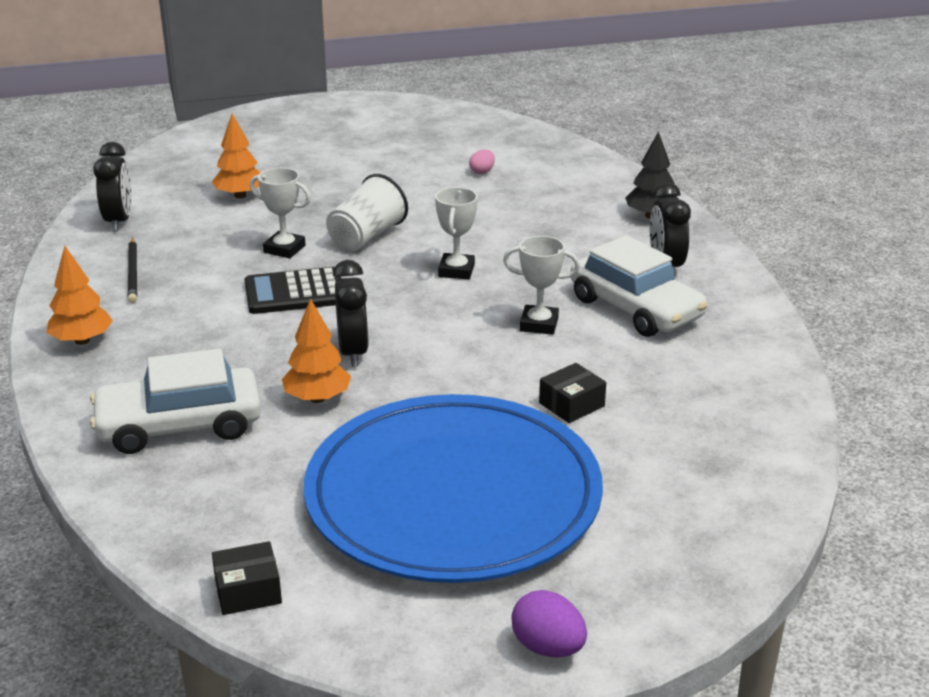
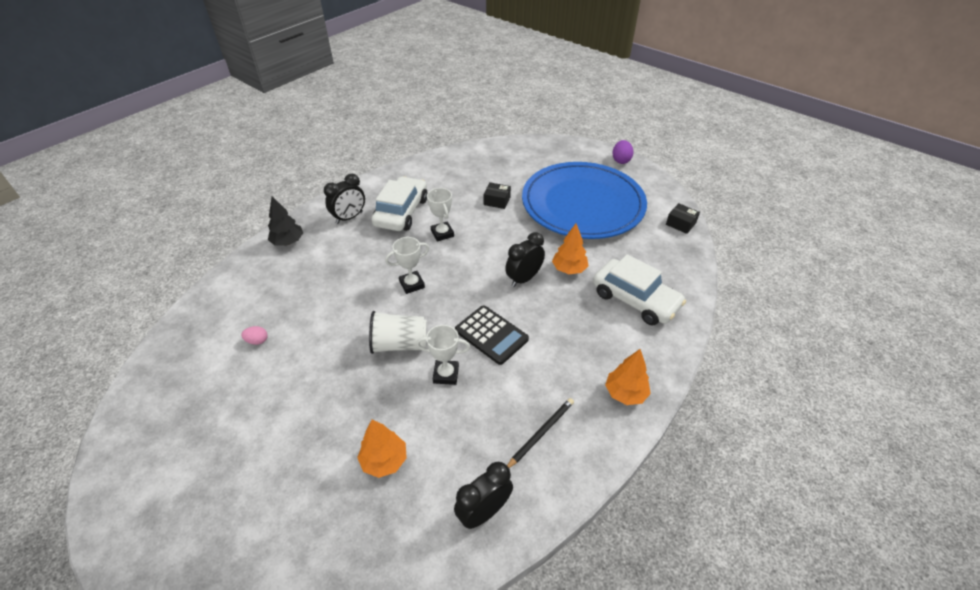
camera: 125 degrees left, 15 degrees up
(284, 249) = (446, 374): white trophy -> white trophy turned 75 degrees counterclockwise

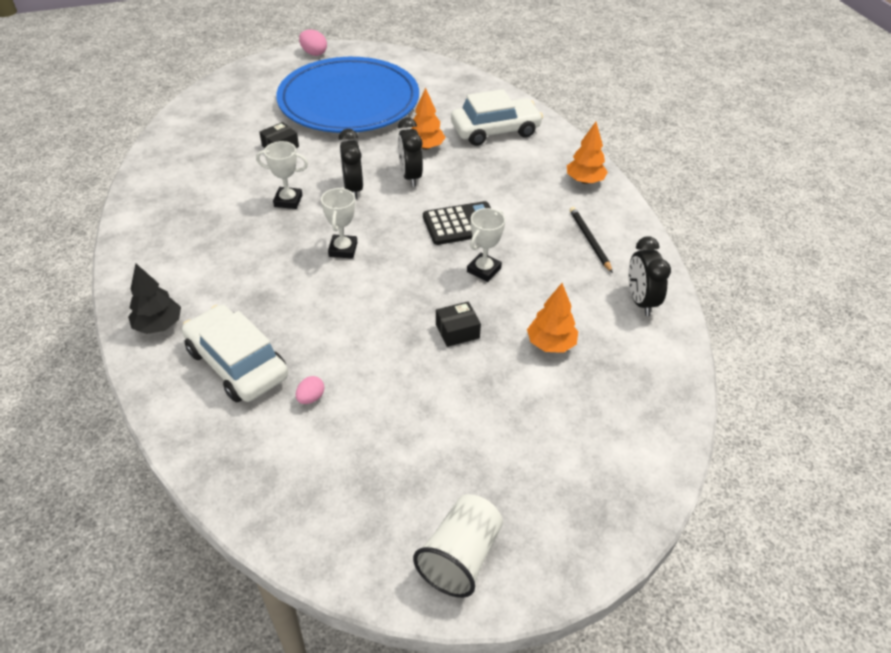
camera: 60 degrees left, 0 degrees up
(349, 217) = (175, 259): black clock -> black clock (353, 189)
(399, 344) = (419, 287): white cup -> white cup (460, 556)
(401, 212) = (216, 216): white car -> white car (237, 363)
(621, 160) = (314, 53): purple egg -> pink egg
(680, 223) = (433, 67): black box -> black box (457, 331)

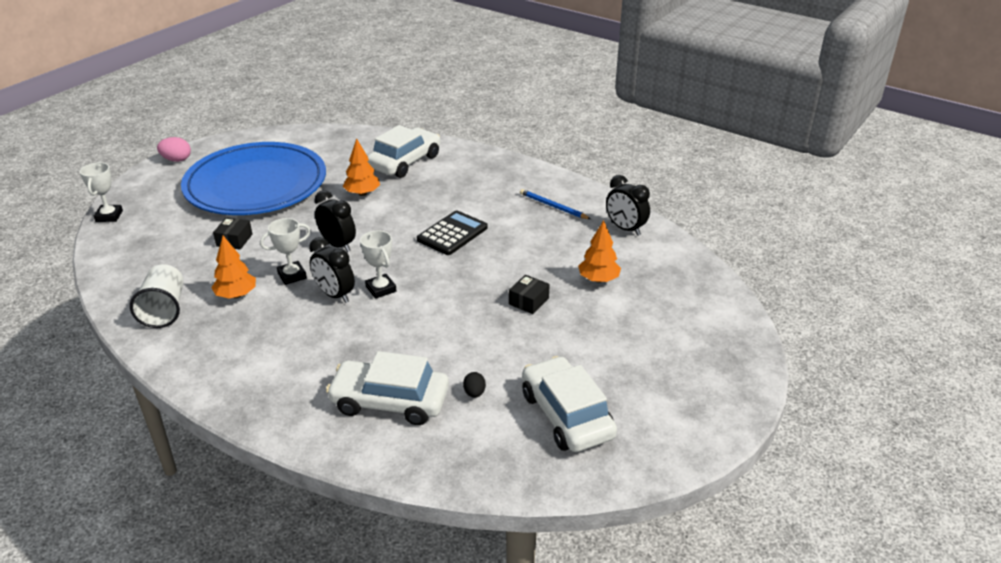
camera: 35 degrees left, 10 degrees down
(158, 325) = (289, 410): black tree -> none
(311, 398) = (474, 393): pink egg -> black egg
(365, 472) = (566, 415): none -> white car
(410, 176) = (375, 218): black clock -> black clock (335, 295)
(460, 556) = (680, 425): white cup -> white cup (164, 310)
(484, 270) = (503, 256): white trophy -> white trophy (109, 216)
(584, 181) = (508, 170): orange tree -> orange tree (236, 295)
(589, 240) = (553, 206): black pencil -> blue pencil

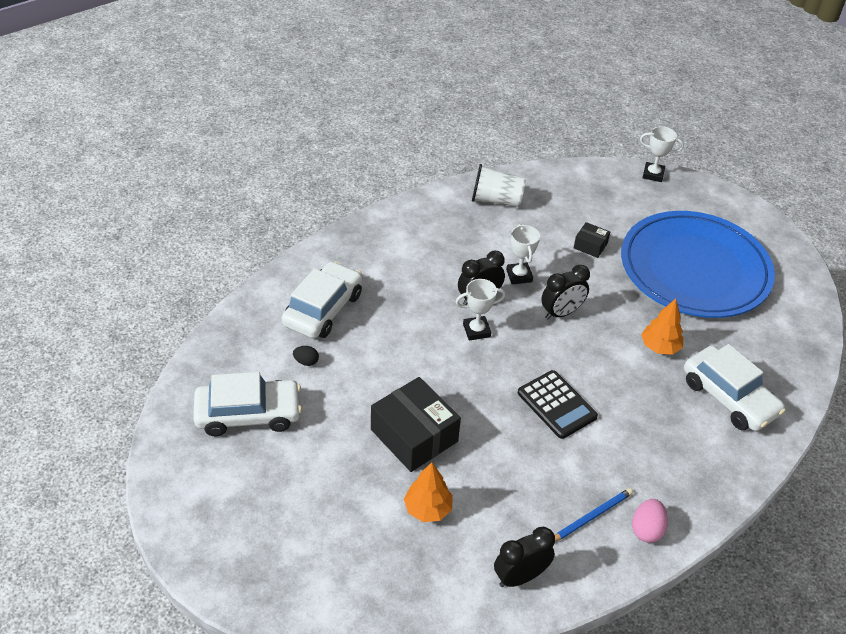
camera: 105 degrees right, 10 degrees up
(176, 160) = (757, 218): pink egg -> pink egg (646, 529)
(236, 295) = (501, 240): orange tree -> none
(528, 301) = (414, 435): black box -> black box, size x2.02

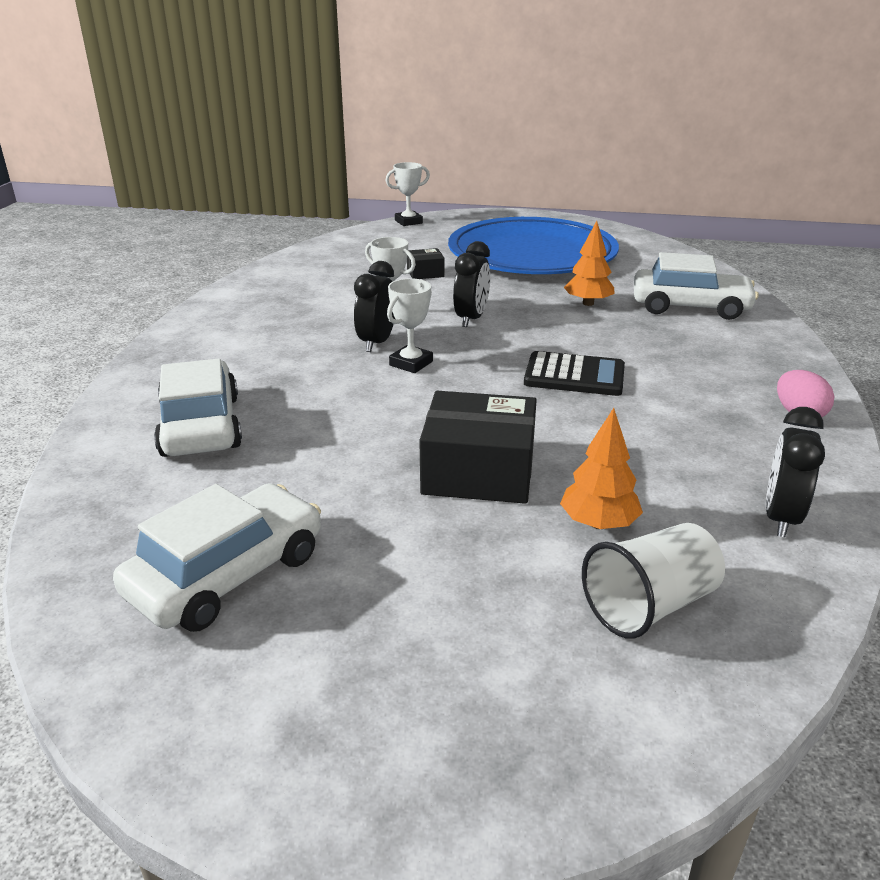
camera: 40 degrees left, 15 degrees down
(306, 362) = (243, 480): black egg -> none
(496, 200) = (289, 279): white cup -> white cup (649, 605)
(591, 517) = (745, 432): blue pencil -> none

